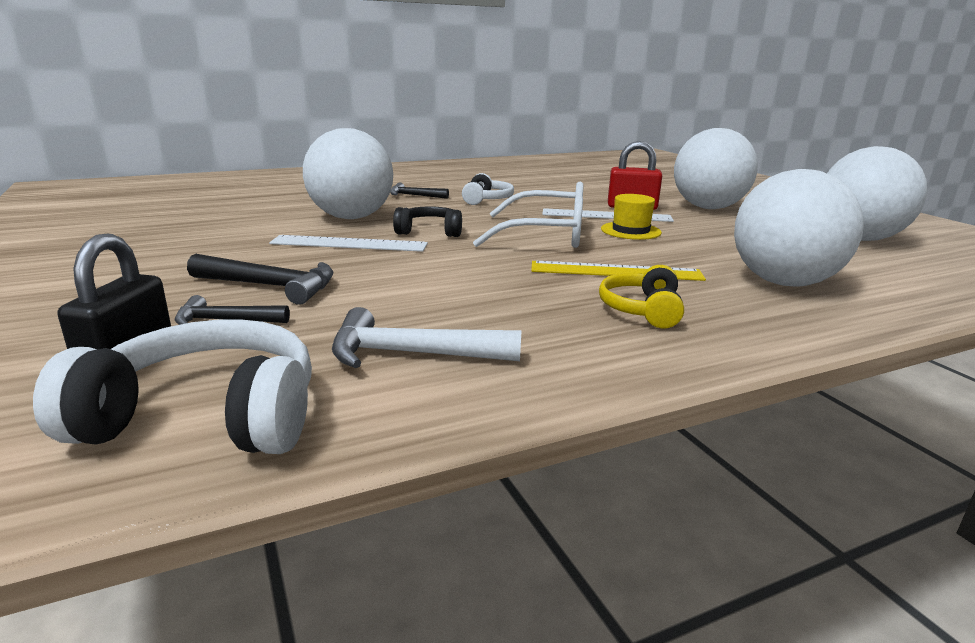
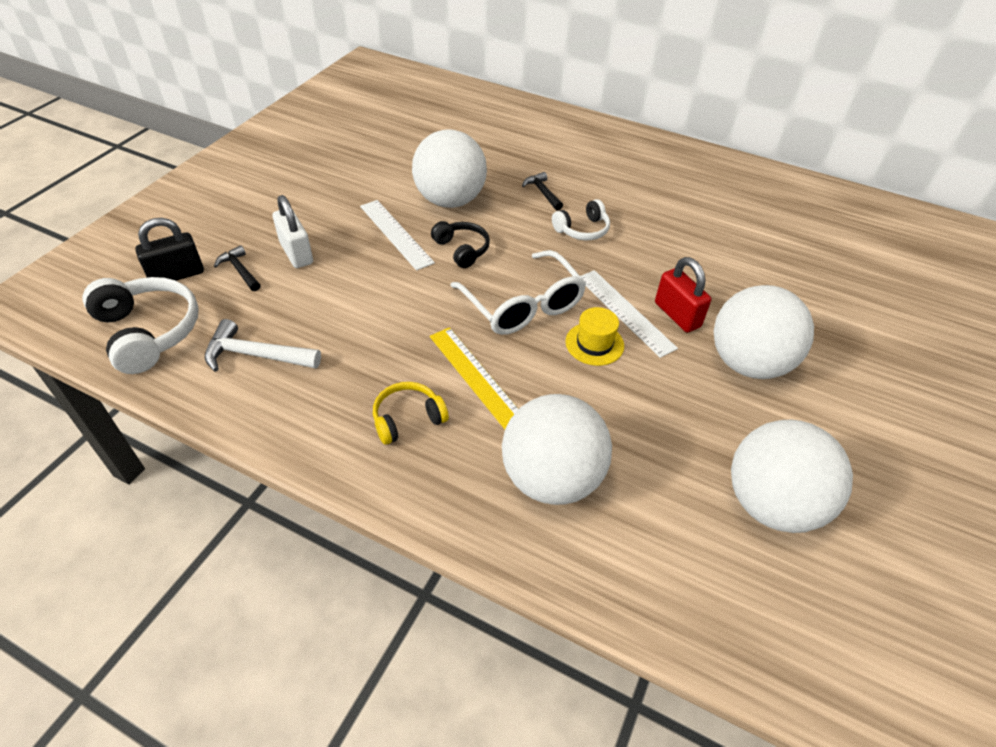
camera: 50 degrees right, 25 degrees up
(271, 286) = (296, 253): black hammer -> white padlock
(411, 354) = (256, 355): white hammer -> white hammer turned 45 degrees counterclockwise

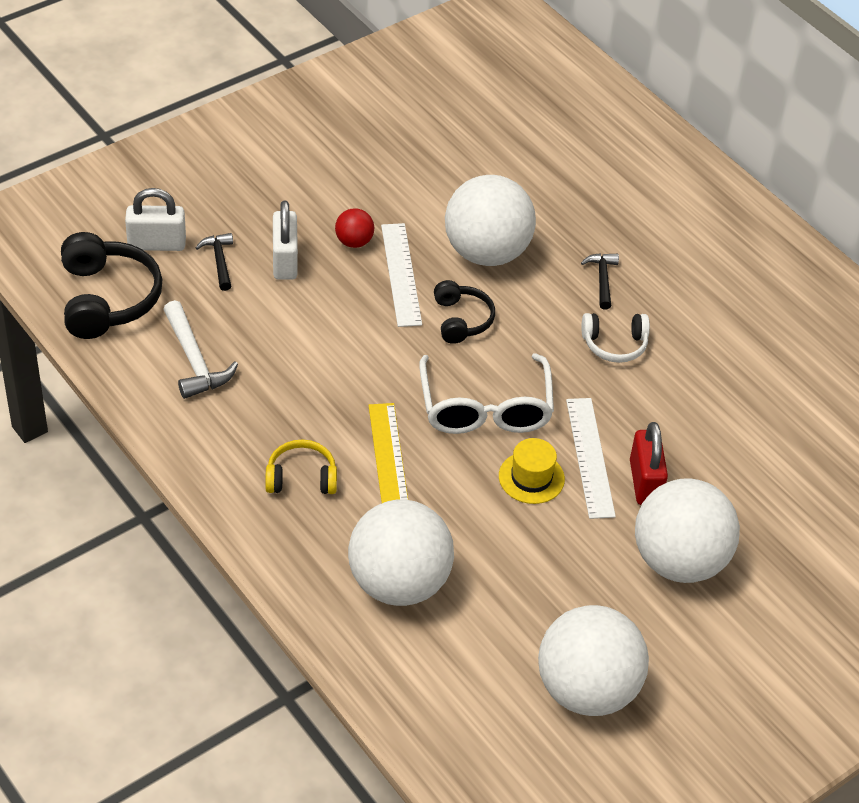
camera: 25 degrees right, 0 degrees up
(149, 332) = (108, 299): white headphones -> black headphones
(177, 275) = (157, 244): black padlock -> white padlock
(256, 355) = (194, 360): white hammer -> white hammer turned 150 degrees counterclockwise
(345, 223) = (354, 242): none -> red ball

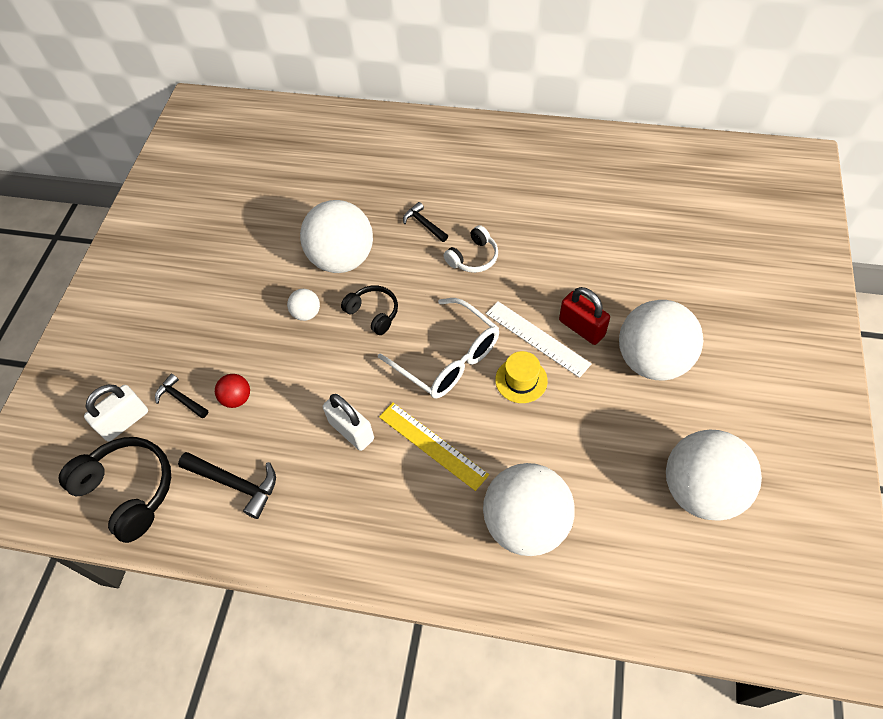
camera: 35 degrees left, 10 degrees up
(194, 360) = (235, 484): white hammer -> black hammer
(285, 261) = (224, 363): white padlock -> white padlock (351, 430)
(301, 477) = (391, 505): yellow headphones -> none
(354, 242) = (255, 315): red ball -> red ball (237, 398)
(401, 274) = (306, 313): white ruler -> white ball

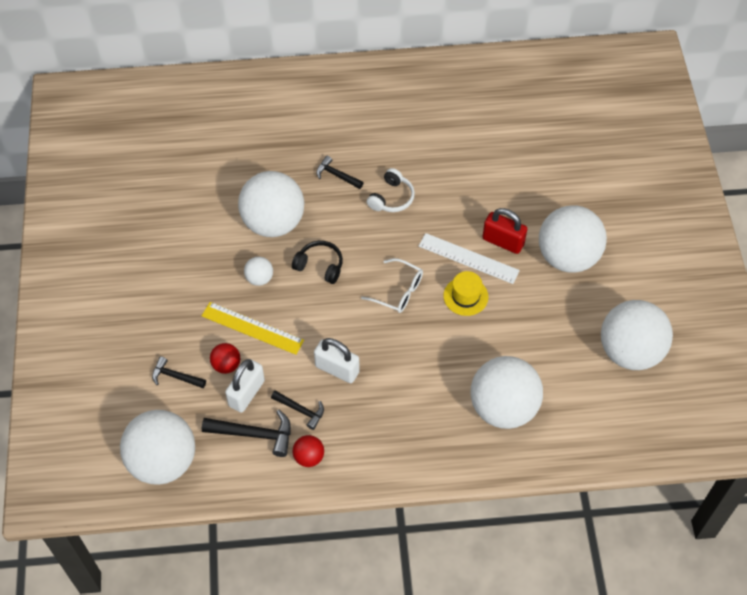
camera: 20 degrees left, 0 degrees up
(125, 421) = (133, 407): white padlock -> white padlock (246, 393)
(129, 490) = (163, 461): black headphones -> white ball
(283, 526) = (309, 457): none -> red ball
(295, 468) = (301, 410): none -> black hammer
(432, 445) = (409, 365): yellow ruler -> yellow ruler (252, 328)
(447, 358) = (398, 291): white glasses -> white glasses, size x0.62

